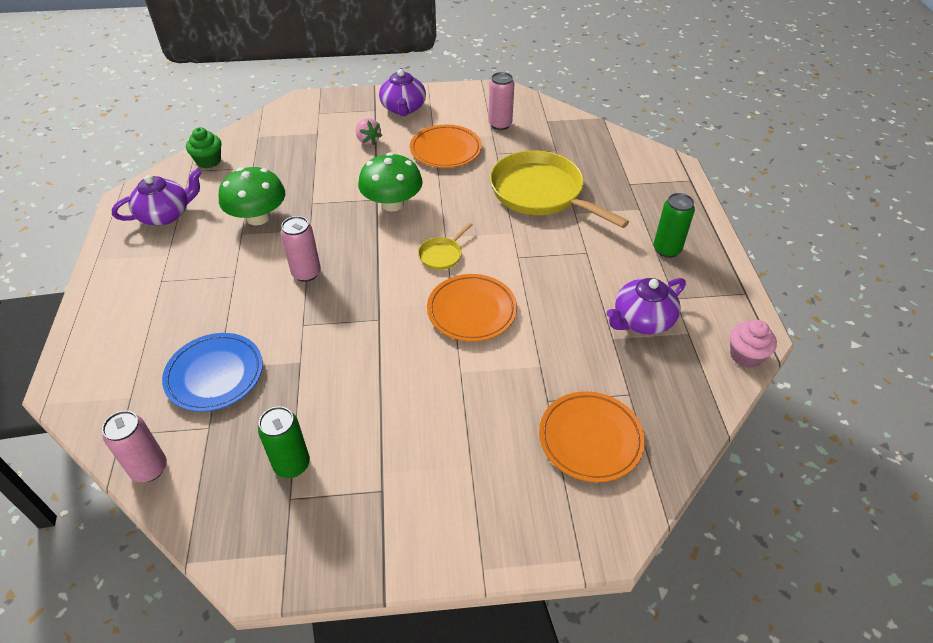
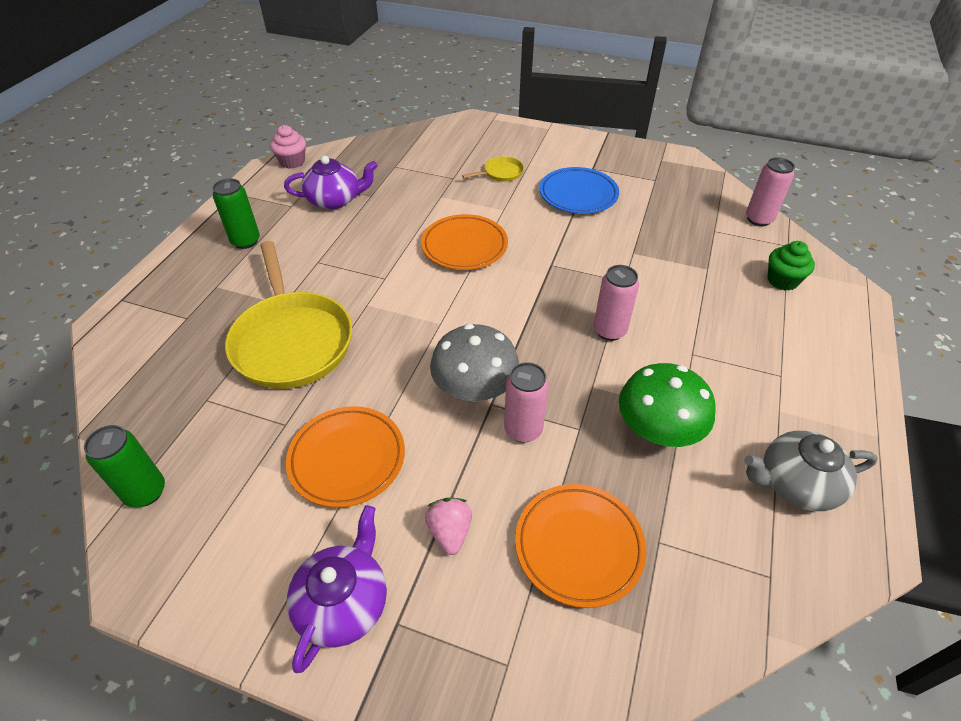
camera: 155 degrees left, 0 degrees up
(165, 214) = (795, 484): purple teapot -> grey teapot
(209, 161) = (737, 591): green cupcake -> green cupcake (782, 280)
(215, 375) = (711, 264): blue plate -> blue plate (578, 195)
(292, 464) = (651, 194): green can -> green can (145, 492)
(392, 204) = (475, 389): green mushroom -> grey mushroom
(442, 255) = (457, 304): yellow pan -> yellow pan (501, 173)
(500, 124) = (227, 484): pink can -> pink can (523, 429)
(590, 439) = (443, 154): orange plate -> orange plate (579, 546)

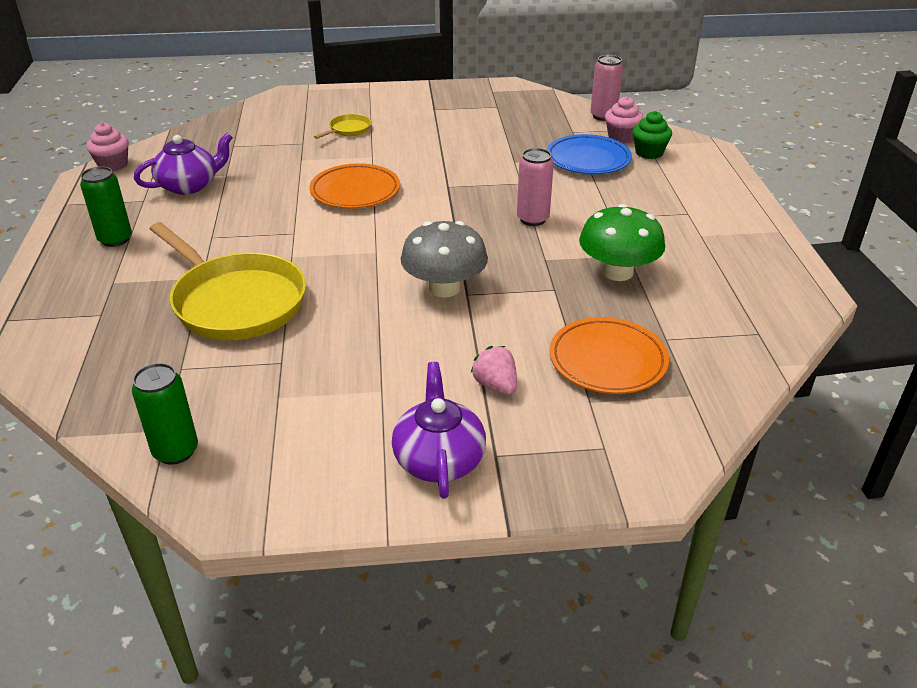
camera: 25 degrees left, 10 degrees down
(347, 459) = (363, 367): orange plate -> none
(523, 429) = (507, 303): pink can -> none
(578, 195) = (435, 131): blue plate -> blue plate (588, 160)
(763, 252) = (621, 137): none -> pink cupcake
(795, 484) = (741, 275): grey teapot -> none

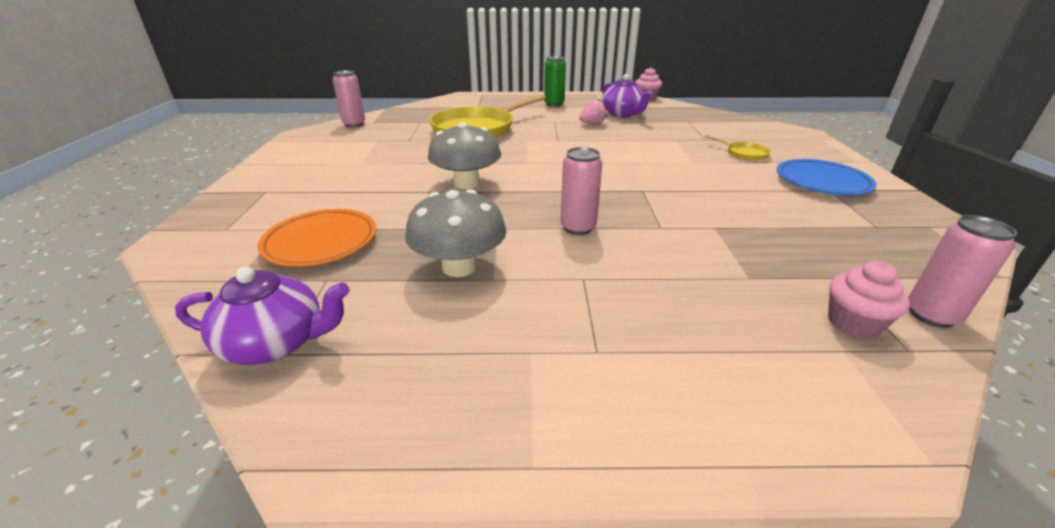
camera: 95 degrees right, 5 degrees down
(176, 451) = (354, 124): green can -> pink can
(355, 191) = (624, 156): orange plate -> none
(439, 459) = (281, 176): purple teapot -> purple teapot (276, 342)
(495, 385) = (333, 195): pink strawberry -> pink strawberry (592, 123)
(588, 160) = (746, 280): blue plate -> blue plate (822, 182)
(617, 272) = (459, 266): green mushroom -> grey mushroom
(649, 153) = (807, 346): green cupcake -> none

